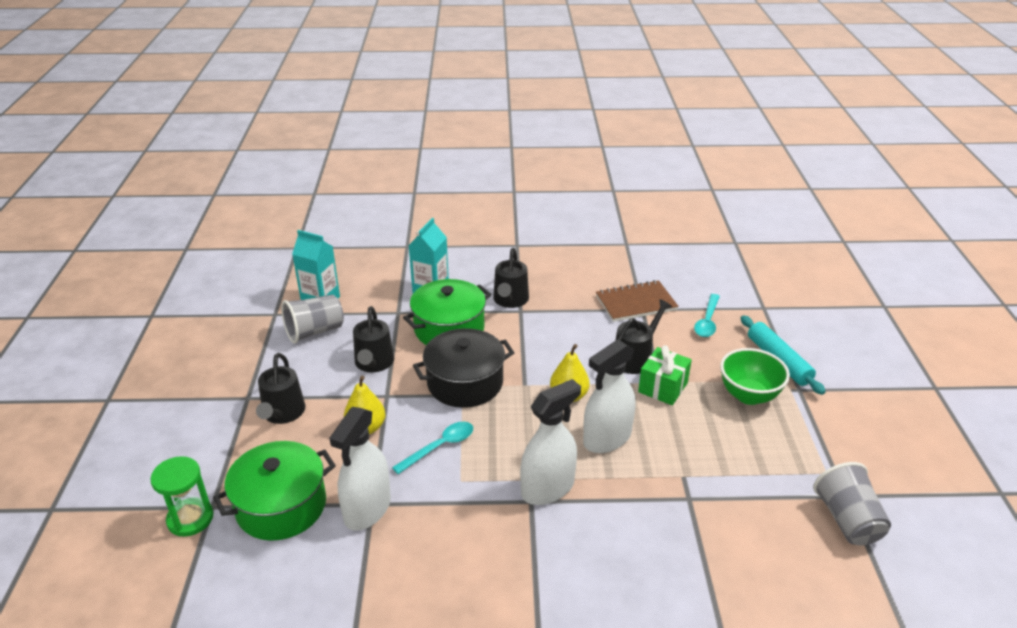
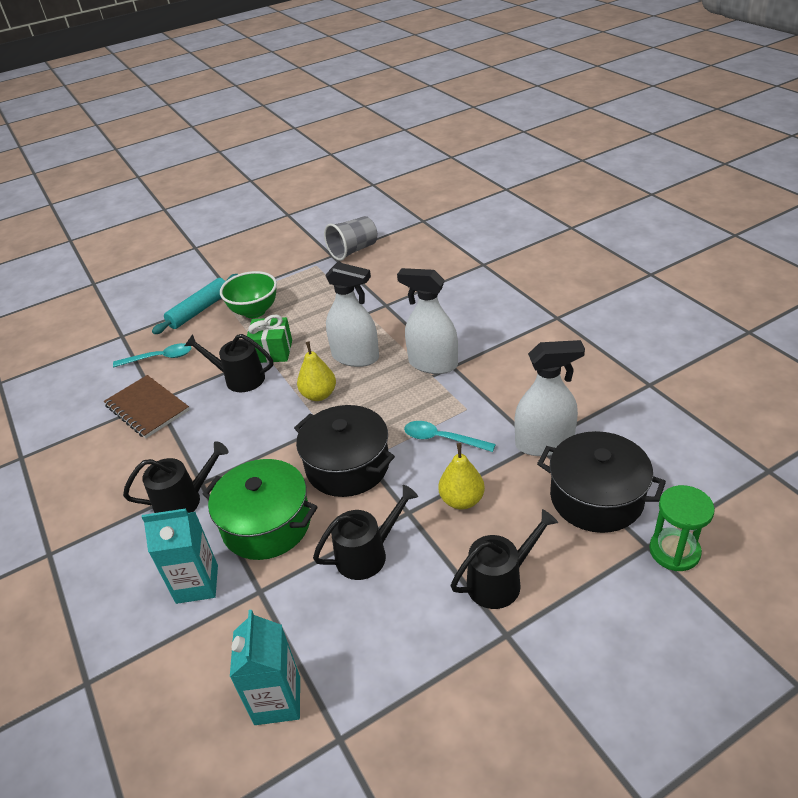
camera: 115 degrees left, 5 degrees up
(281, 506) = (596, 497): green pot -> black pot
(314, 331) = (348, 655): grey cup -> none

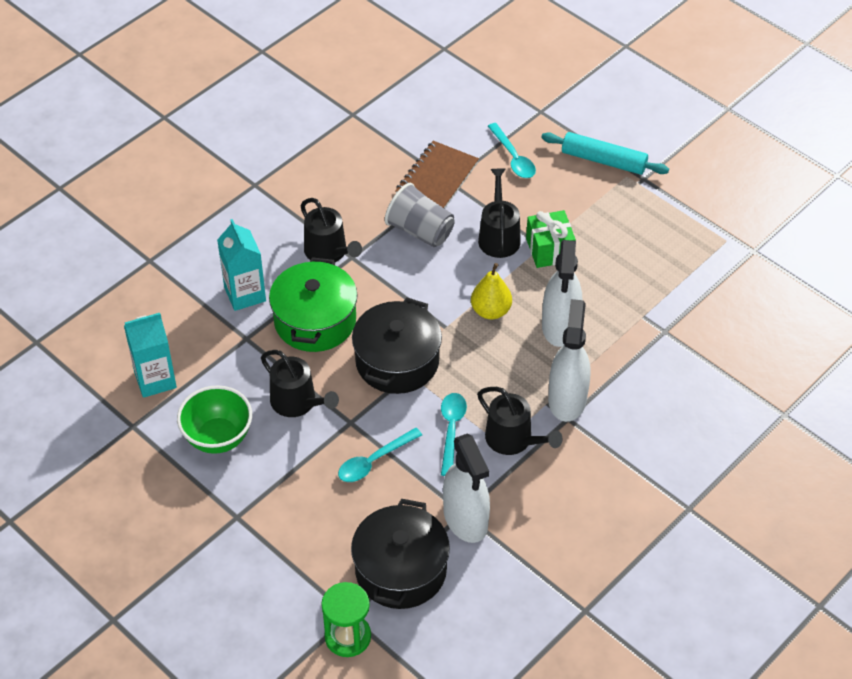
camera: 70 degrees right, 10 degrees up
(254, 311) = (615, 211): green bowl -> green bowl (218, 438)
(353, 251) = (771, 269): grey cup -> grey cup (420, 231)
(462, 500) = (374, 461): yellow pear -> turquoise spoon
(500, 581) = (288, 504): black watering can -> black watering can (513, 439)

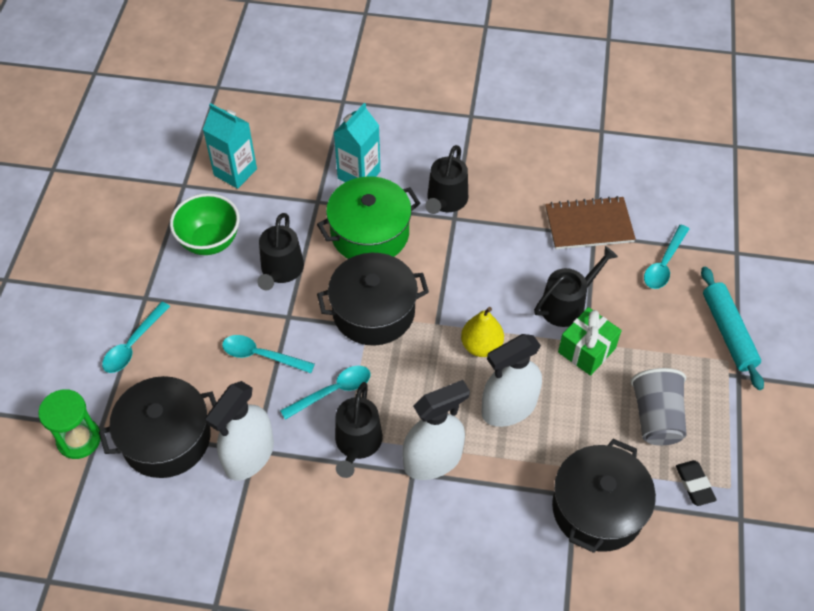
camera: 55 degrees right, 5 degrees up
(281, 550) = (133, 344): none -> turquoise spoon
(420, 231) = (522, 247): grey cup -> grey cup (656, 417)
(685, 324) = (598, 508): none -> black pot
(709, 258) = (694, 484): none -> black eraser

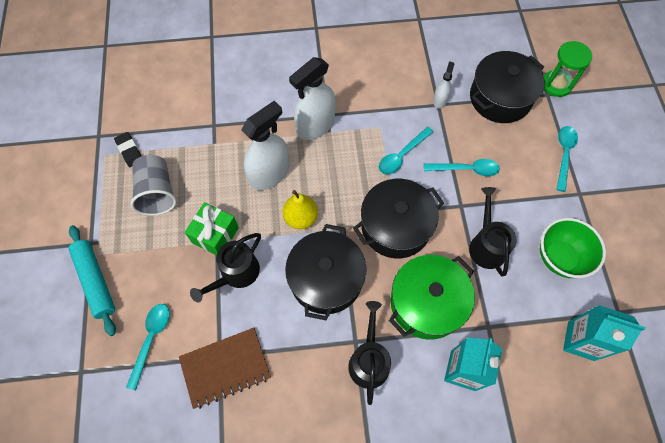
camera: 165 degrees right, 10 degrees up
(249, 455) = (440, 100): white spray bottle -> white spray bottle, size x0.51
(357, 443) = (371, 124): black watering can -> none
(598, 508) = (197, 120): black pot -> black pot (326, 279)

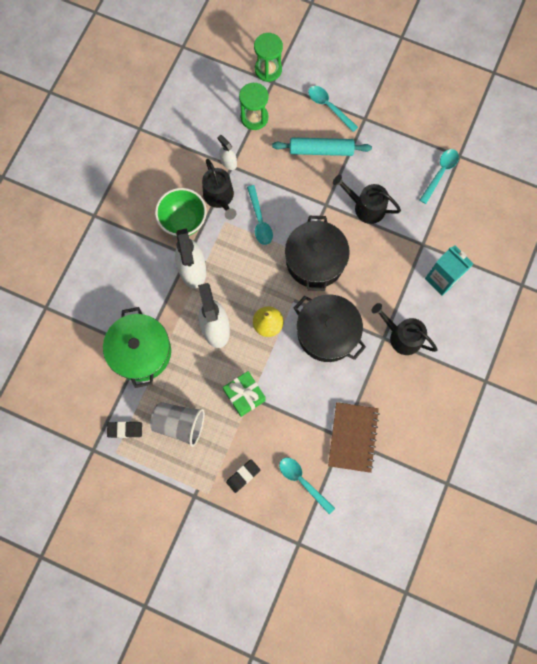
camera: 60 degrees left, 10 degrees up
(96, 281) = (231, 504): turquoise rolling pin -> turquoise rolling pin (321, 150)
(131, 277) = (243, 476): none -> black eraser
(236, 273) = (286, 395): black watering can -> black watering can (220, 197)
(426, 303) = (384, 274): green pot -> green pot (141, 352)
(466, 169) = (299, 182): turquoise spoon -> turquoise spoon (440, 173)
(500, 98) = (254, 117): black pot -> green hourglass
(559, 258) = (402, 165): green bowl -> green bowl (183, 221)
(580, 341) = (464, 192): turquoise carton -> none

